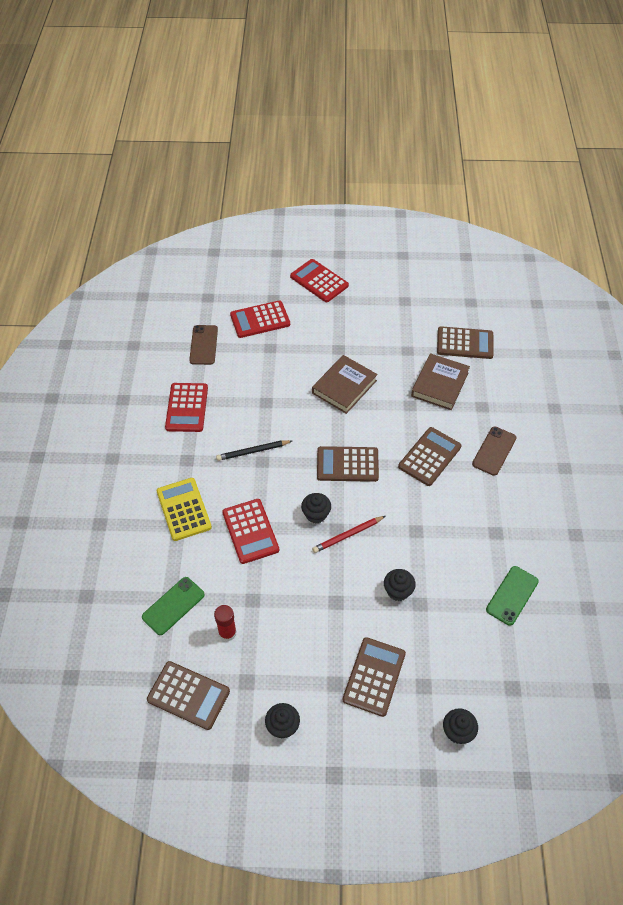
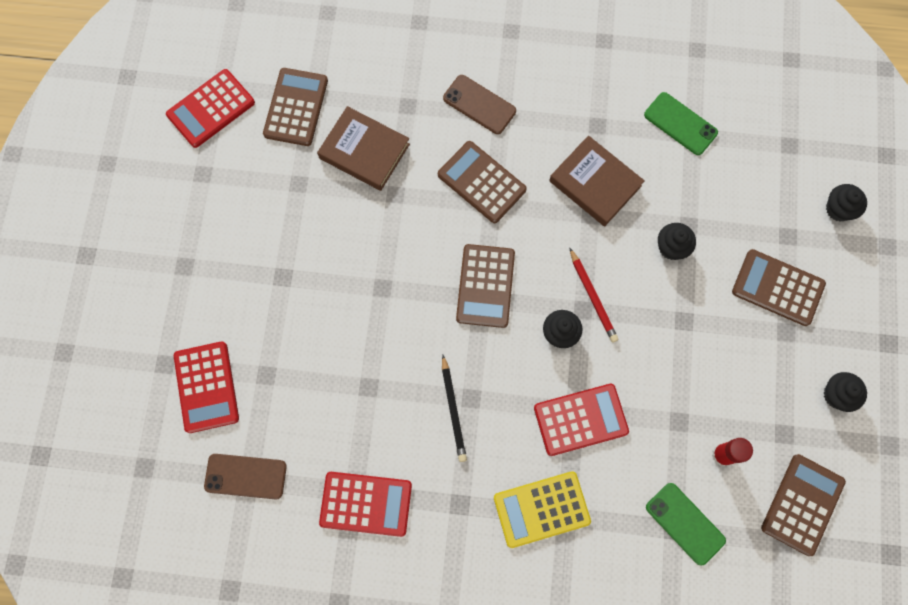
camera: 85 degrees left, 20 degrees up
(319, 281) = (140, 292): red calculator -> red calculator (211, 109)
(344, 387) = (353, 276): brown book -> brown book (595, 183)

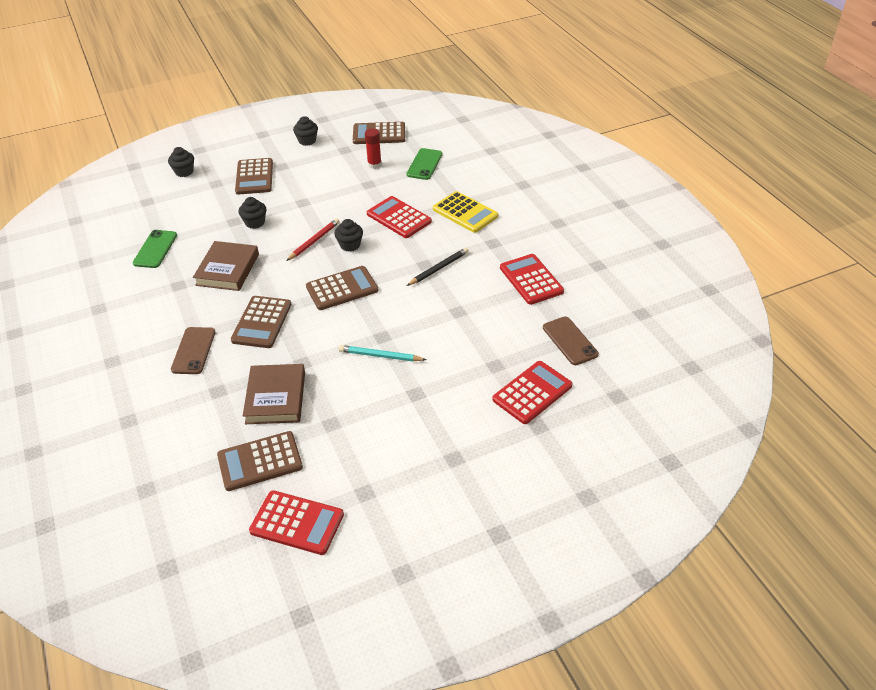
camera: 120 degrees left, 30 degrees down
(355, 271) = (380, 356): none -> turquoise pencil

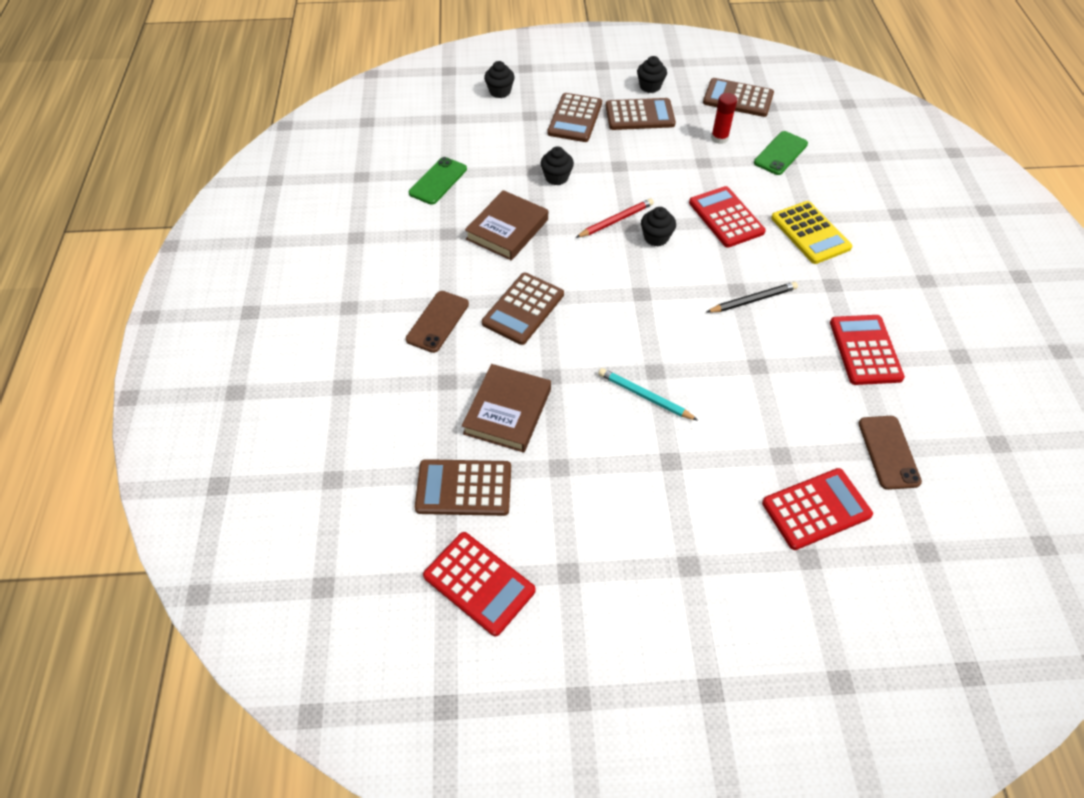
camera: 20 degrees right, 10 degrees up
(342, 288) = (628, 292): brown calculator -> brown calculator (639, 115)

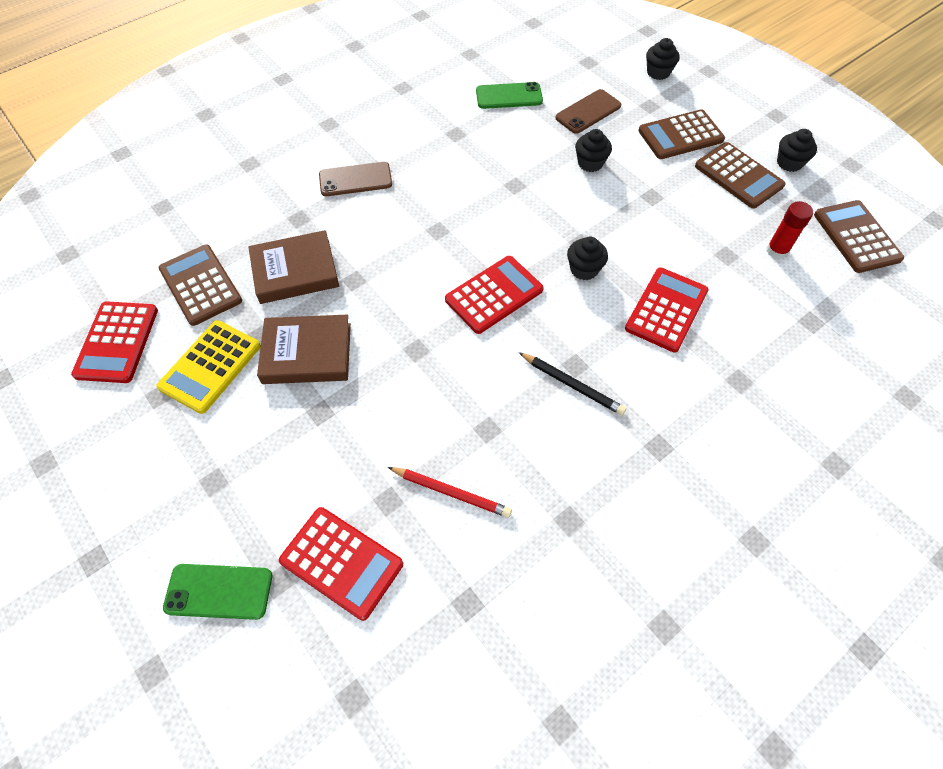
camera: 55 degrees right, 5 degrees up
(507, 229) = (495, 165): brown book -> brown book (307, 353)
(523, 309) = (413, 223): brown calculator -> none
(616, 220) = (577, 230): red pencil -> red pencil (451, 492)
(644, 396) = (380, 356): turquoise pencil -> none
(780, 153) = (812, 311): green phone -> green phone (219, 591)
(810, 233) = (717, 392): yellow calculator -> yellow calculator (210, 366)
(865, 350) = (589, 519): red calculator -> red calculator (494, 295)
(888, 452) = (461, 603): brown phone -> brown phone (588, 112)

